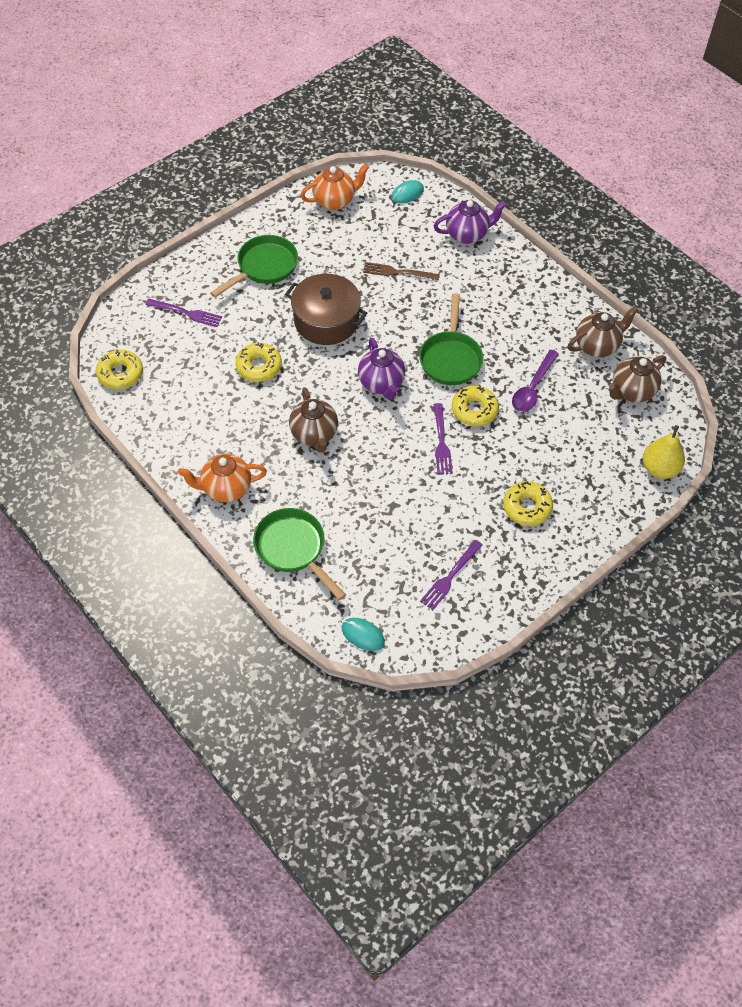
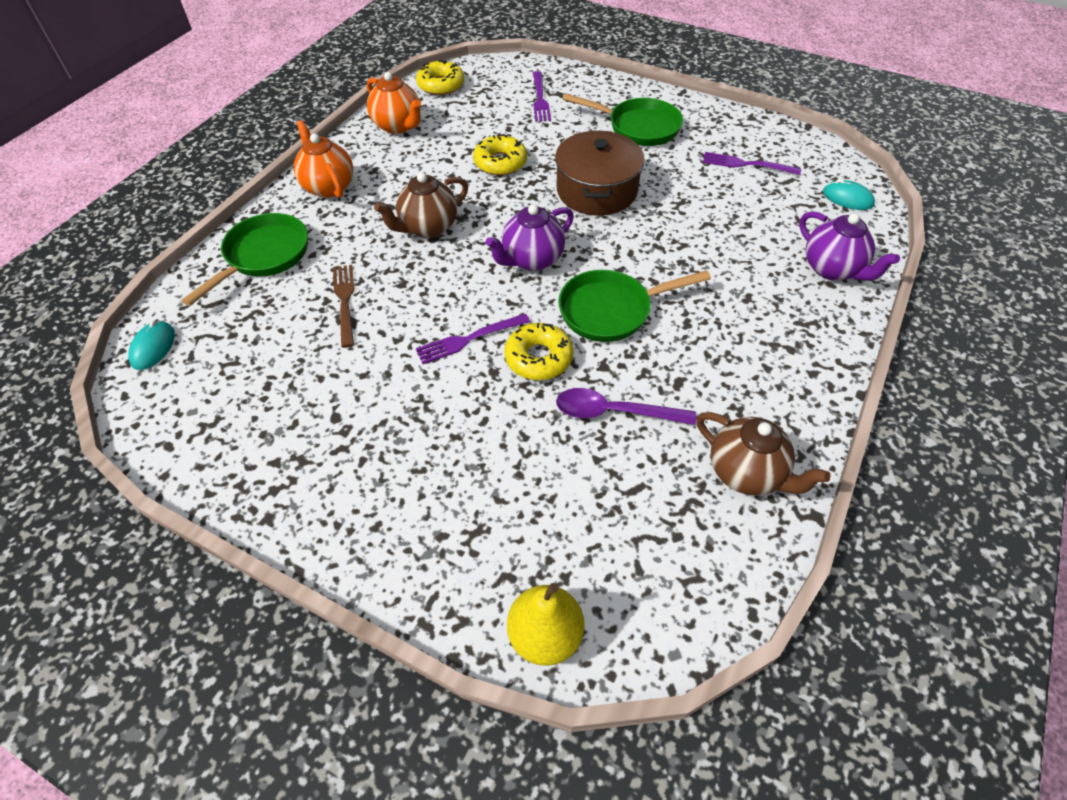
camera: 70 degrees right, 5 degrees down
(334, 201) = (778, 147): orange teapot -> orange teapot (398, 126)
(397, 272) = (714, 225): brown fork -> brown fork (345, 301)
(450, 577) = (255, 407): purple fork -> purple fork (746, 164)
(527, 507) = (397, 463): yellow donut -> none
(631, 391) = (685, 547): brown teapot -> none

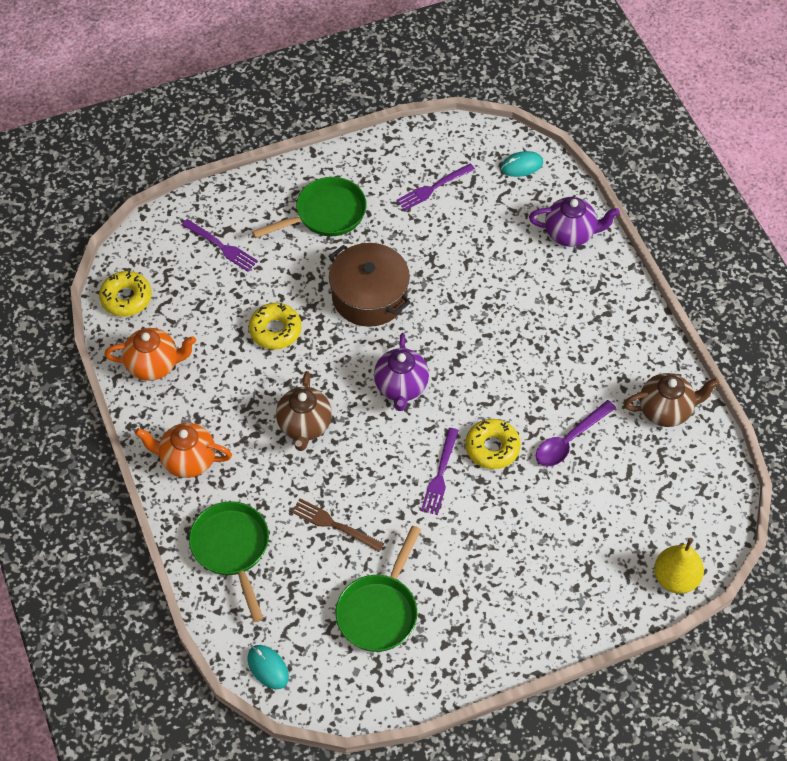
camera: 50 degrees left, 5 degrees up
(611, 310) = (490, 378): green pan -> green pan (379, 610)

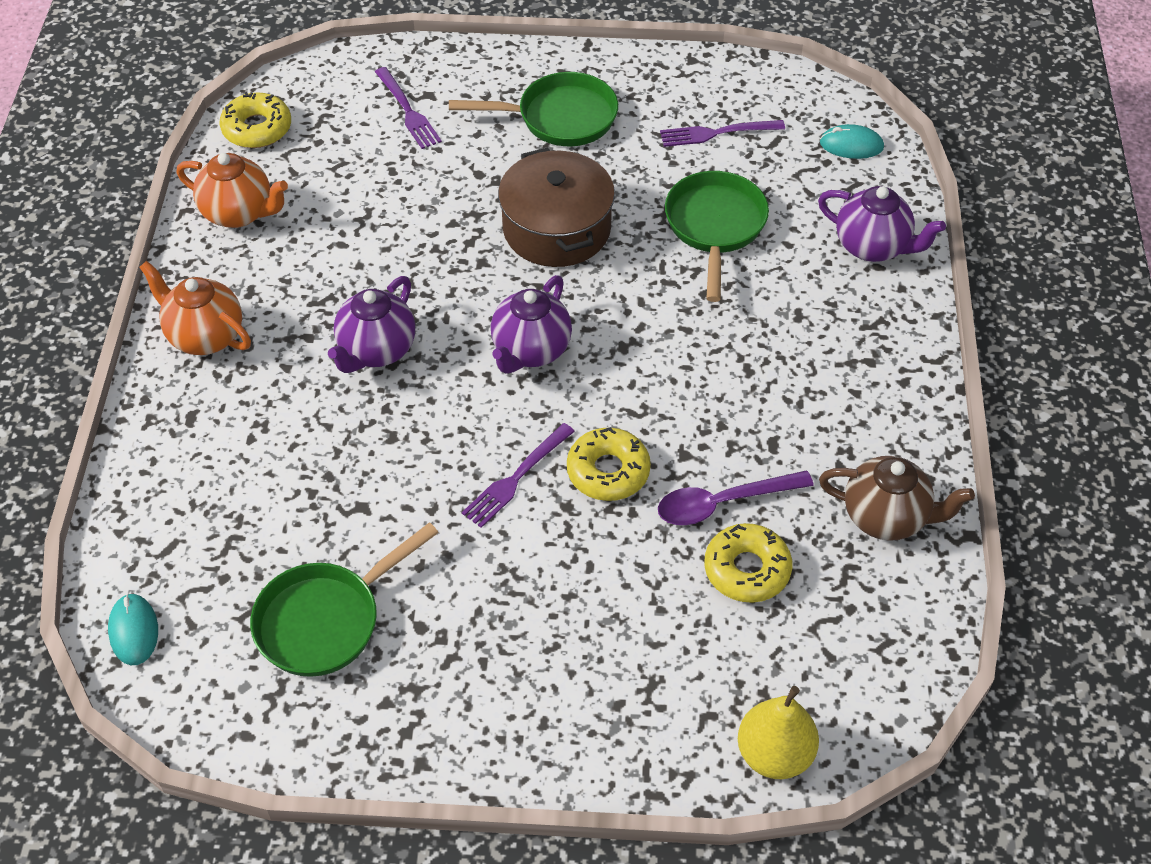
camera: 25 degrees right, 5 degrees down
(232, 549) = (188, 463): green pan -> green pan (715, 227)
(275, 330) = (412, 226): yellow donut -> yellow donut (747, 569)
(304, 426) = (376, 350): brown teapot -> purple teapot
(333, 524) = (336, 485): brown fork -> none

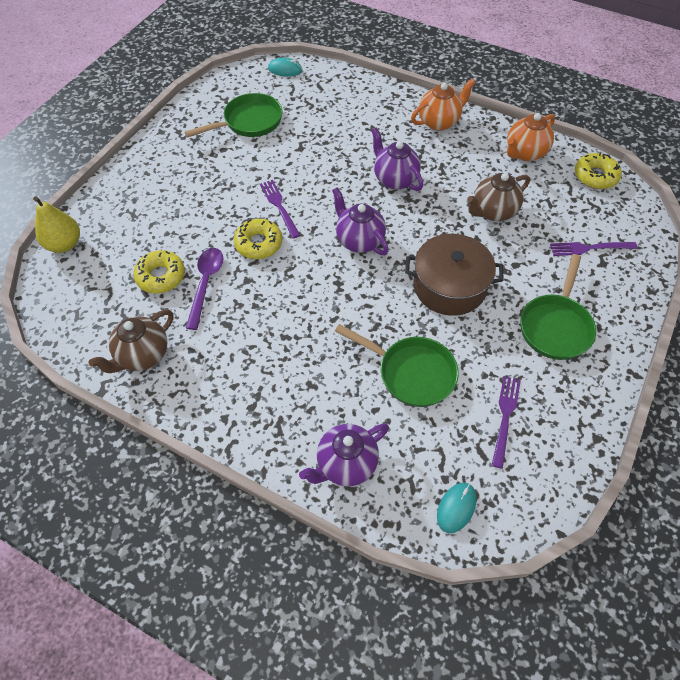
camera: 115 degrees right, 5 degrees up
(326, 620) = (249, 122): green pan -> green pan turned 75 degrees clockwise
(389, 219) = (493, 212): none -> brown teapot

